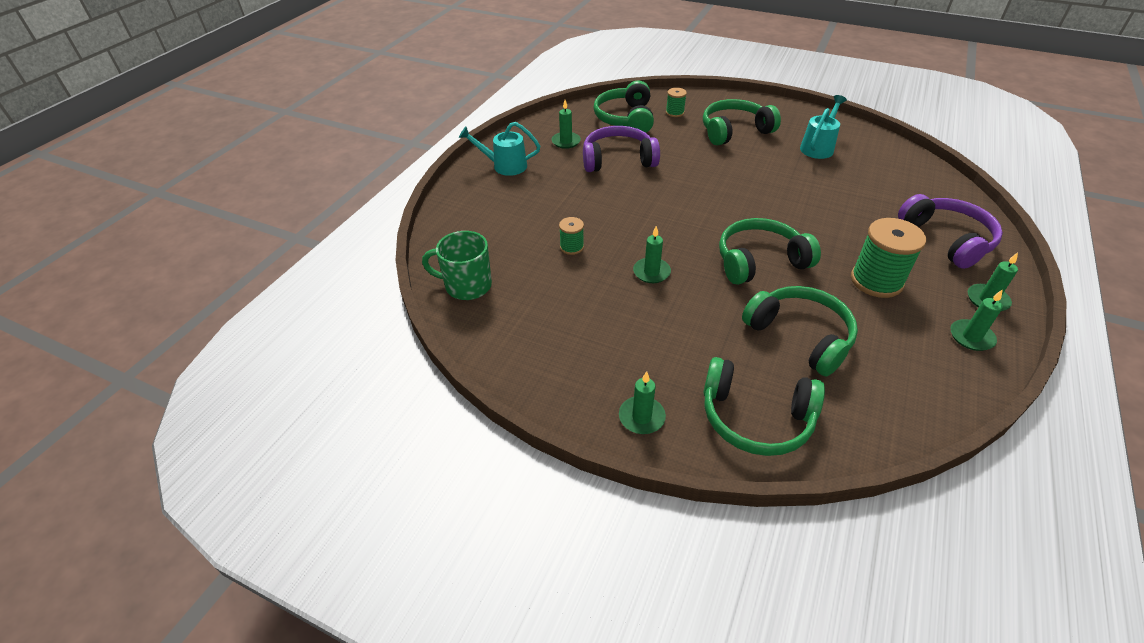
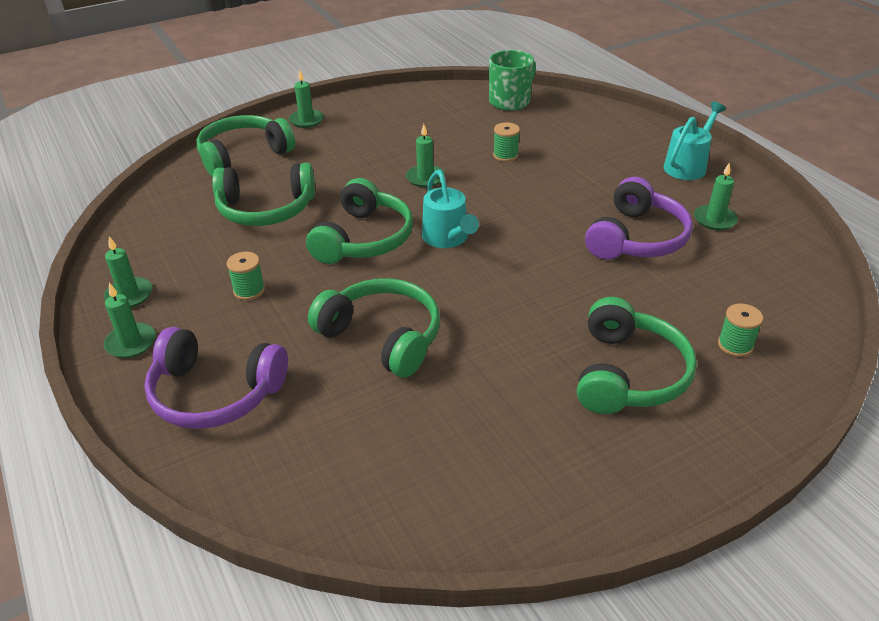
camera: 125 degrees right, 5 degrees down
(625, 118) = (748, 290): green headphones -> green headphones (382, 337)
(818, 147) = (505, 435): turquoise watering can -> turquoise watering can (448, 239)
(876, 281) = (249, 290): green spool -> green spool, size x0.51

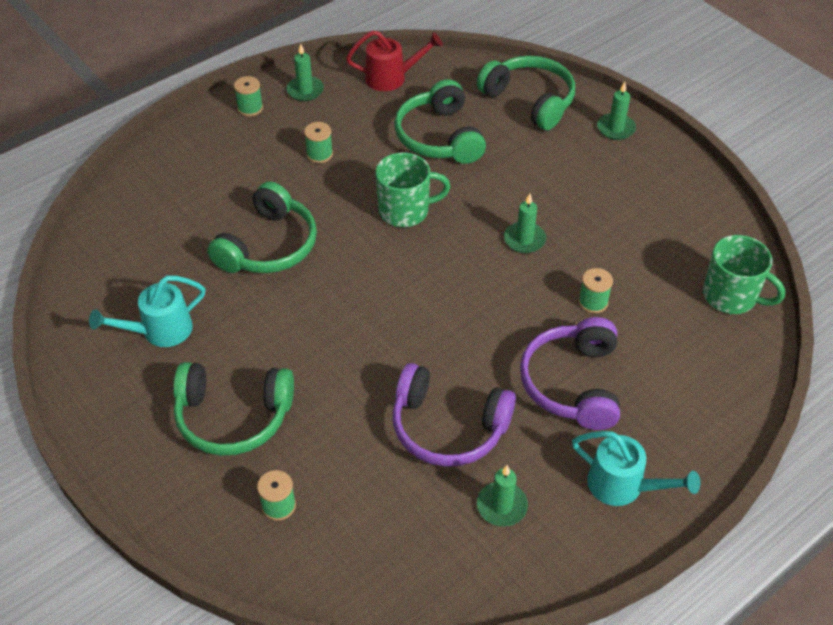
camera: 80 degrees right, 10 degrees up
(131, 343) = (250, 108): green candle -> green spool
(152, 231) = (392, 78): none -> red watering can
(215, 393) = (200, 165): purple headphones -> purple headphones (573, 383)
(363, 239) = (405, 211): green headphones -> green mug
(448, 239) = (416, 271): turquoise watering can -> turquoise watering can (159, 331)

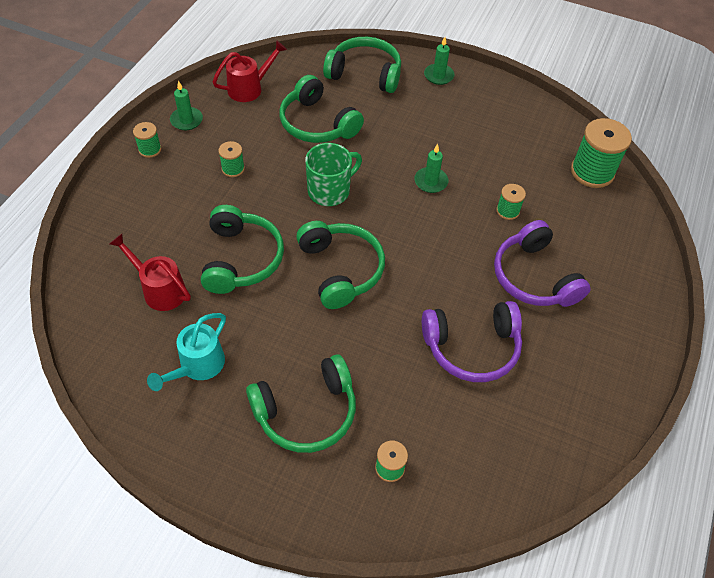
camera: 30 degrees left, 5 degrees up
(172, 245) = (159, 289): none -> red watering can
(361, 294) = (340, 270): none -> green headphones
(502, 506) = (547, 390): green candle -> none
(623, 486) = (615, 338): turquoise watering can -> none
(731, 296) = (592, 172): green mug -> green spool

